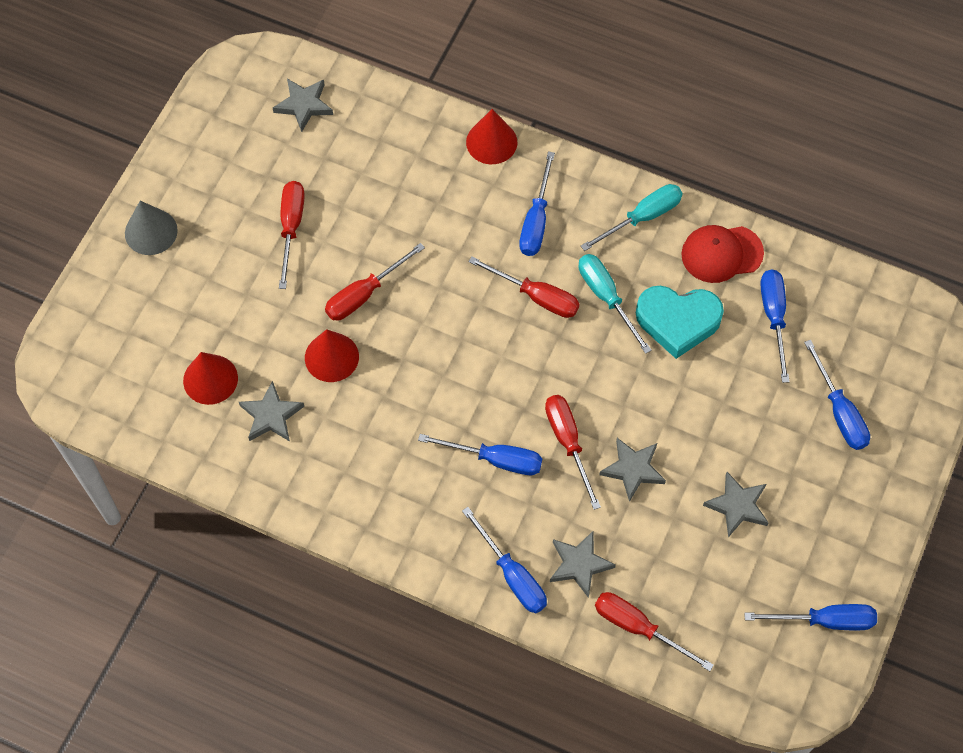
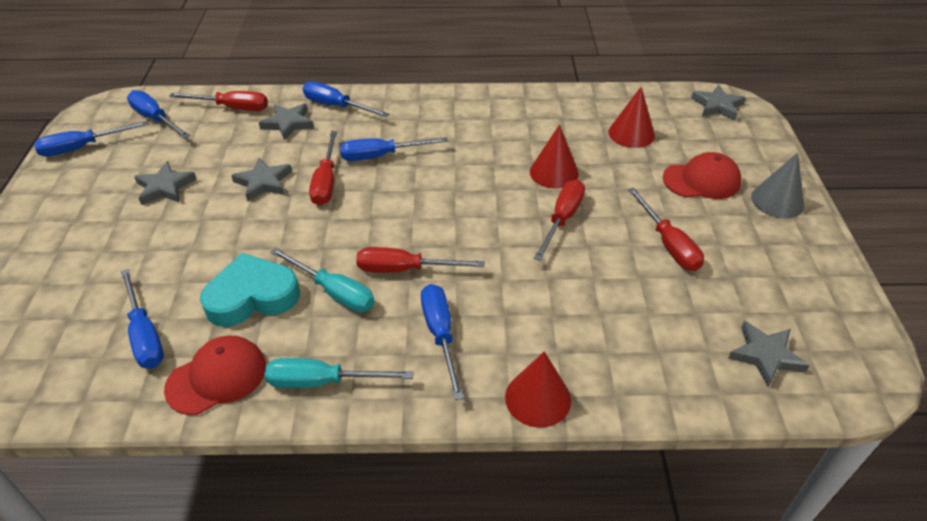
camera: 155 degrees right, 20 degrees down
(197, 285) = (701, 180): none -> red cap
(271, 415) = (569, 129): grey star -> grey star (717, 106)
(568, 442) = (326, 182): red screwdriver -> red screwdriver turned 45 degrees clockwise
(642, 217) = (322, 382): turquoise screwdriver -> turquoise screwdriver turned 60 degrees clockwise
(839, 411) = (67, 278): blue screwdriver -> blue screwdriver (155, 119)

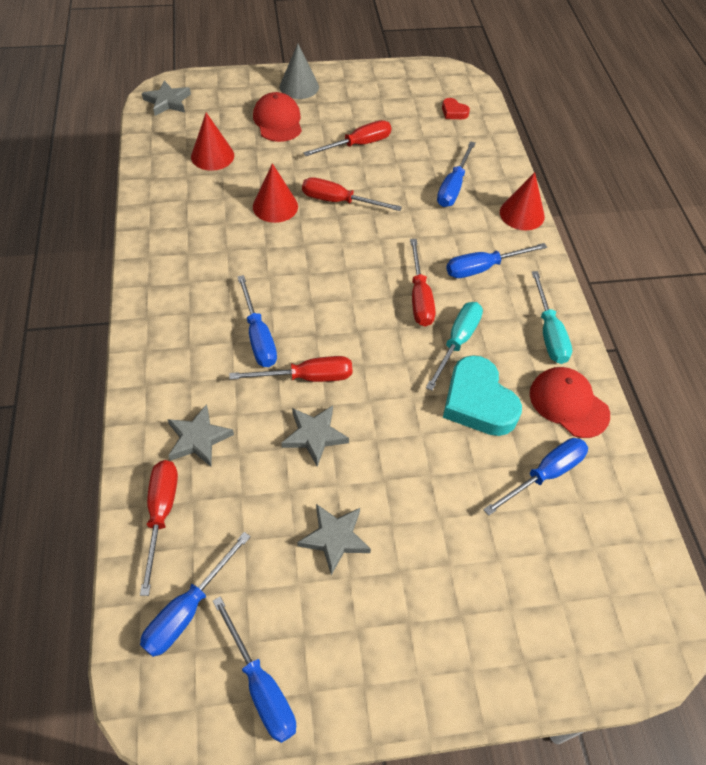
camera: 100 degrees left, 10 degrees up
(336, 106) = (160, 395): blue screwdriver -> blue screwdriver (453, 187)
(765, 355) = (453, 112): grey star -> red heart

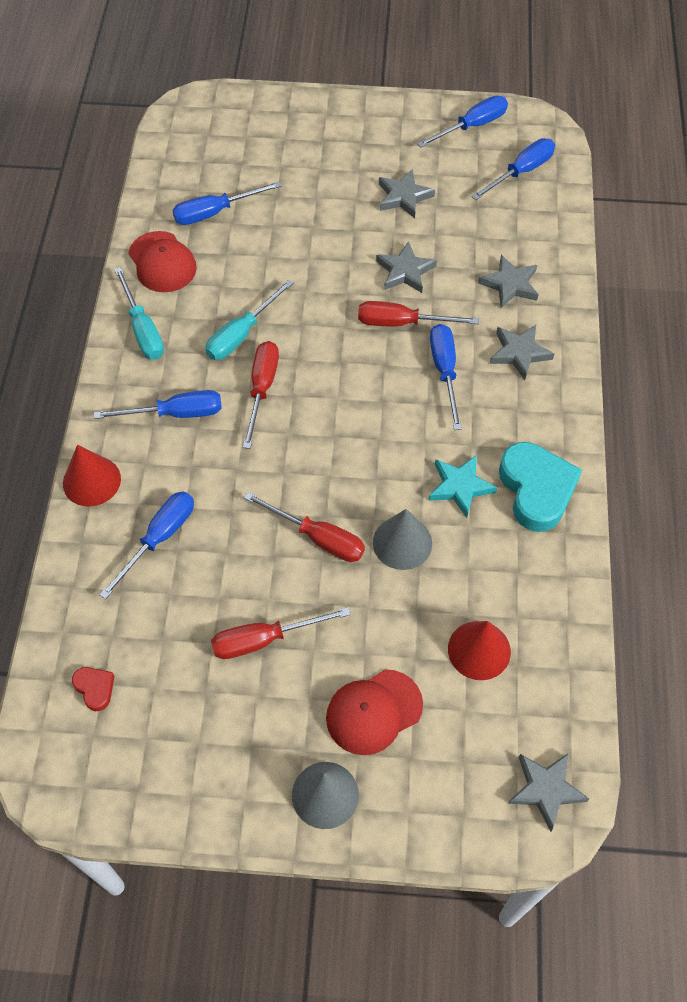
camera: 165 degrees left, 5 degrees up
(161, 514) = (542, 233): red screwdriver -> none
(187, 365) = (519, 353): none -> grey star
(234, 247) = (460, 487): none -> turquoise star
(261, 686) = (472, 126): blue screwdriver -> blue screwdriver turned 75 degrees clockwise
(275, 206) = (402, 542): red cone -> grey cone
(278, 121) = (373, 712): red cap -> red cap turned 60 degrees clockwise
(478, 402) = (246, 276): turquoise heart -> turquoise heart (536, 489)
(549, 332) = (143, 329): turquoise screwdriver -> turquoise screwdriver turned 150 degrees clockwise

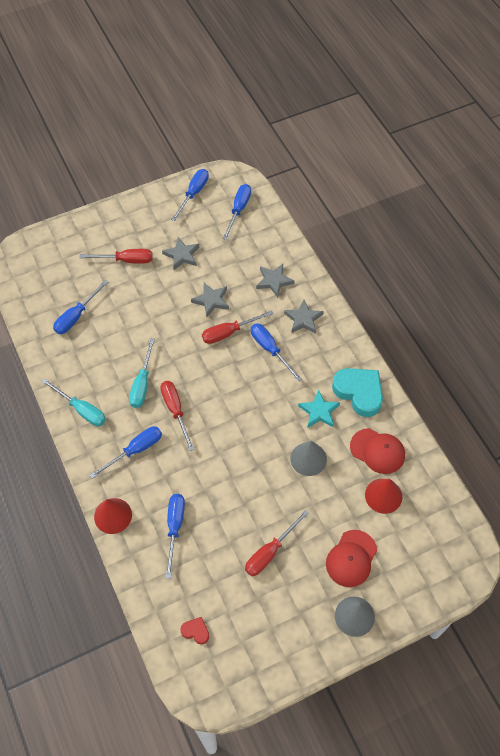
camera: 30 degrees left, 0 degrees up
(162, 262) = (65, 362): red cap -> red cap (377, 451)
(318, 538) = (262, 480): red screwdriver -> red screwdriver (126, 260)
(546, 789) = (459, 549): grey star -> none

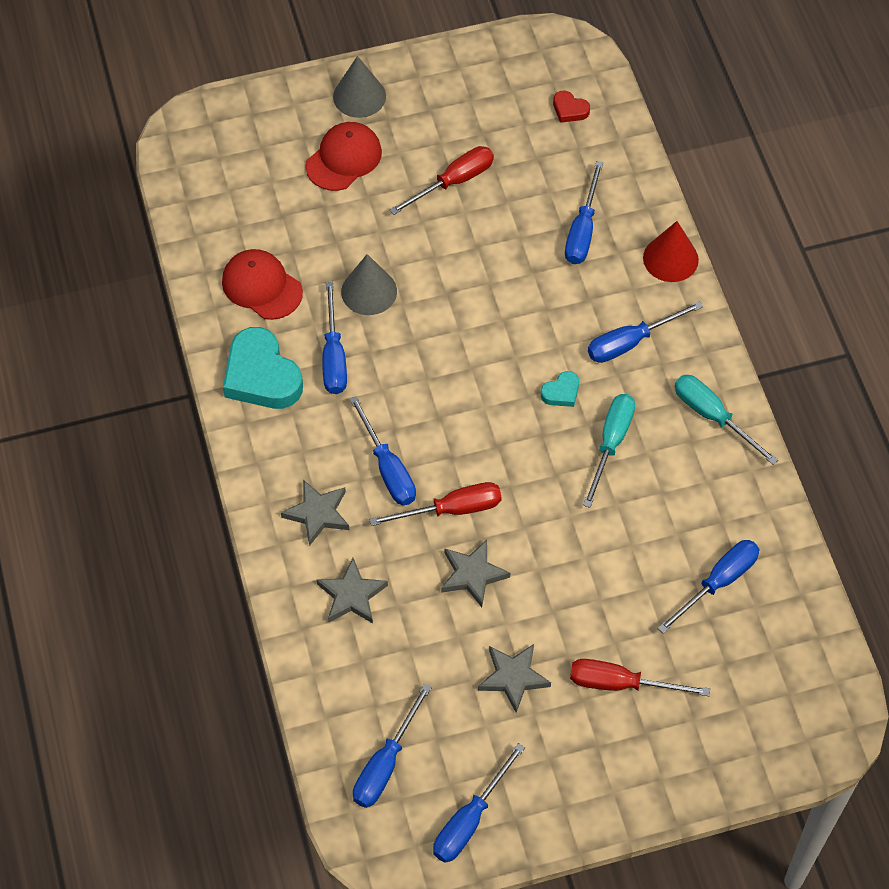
camera: 170 degrees left, 0 degrees up
(175, 410) = (561, 392): red screwdriver -> turquoise heart
(319, 411) = (333, 356): turquoise star -> blue screwdriver
(383, 495) = (273, 227): red cone -> none

